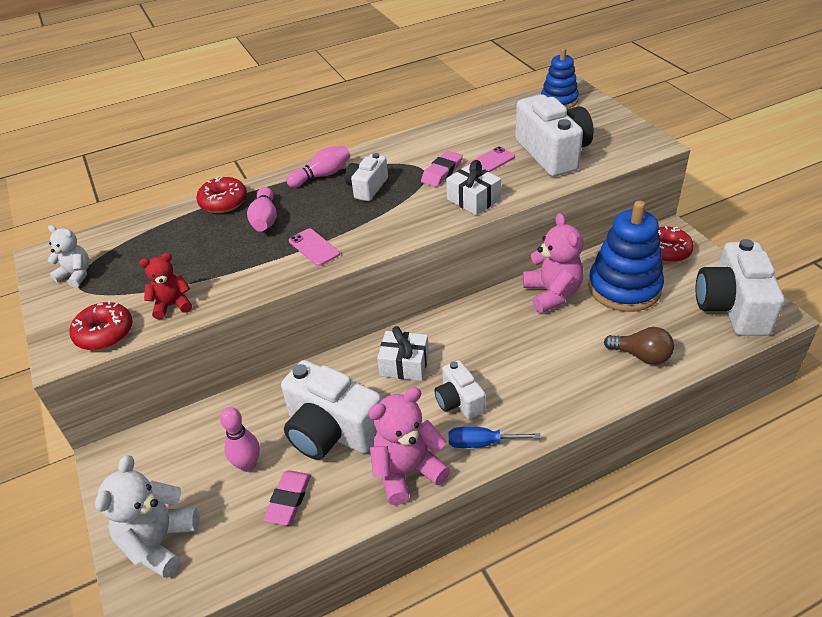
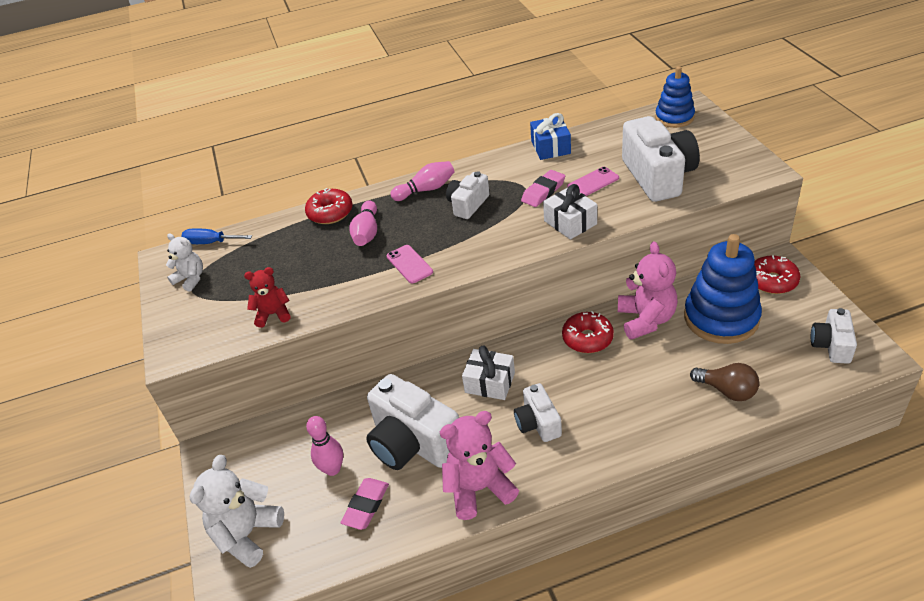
camera: 10 degrees right, 0 degrees up
(105, 333) = (211, 338): red donut -> red donut (587, 338)
(443, 131) = (550, 147): none -> blue gift
(481, 443) = (554, 467): blue screwdriver -> blue screwdriver (211, 243)
(732, 307) = (831, 345): white camera -> white camera, size x0.55

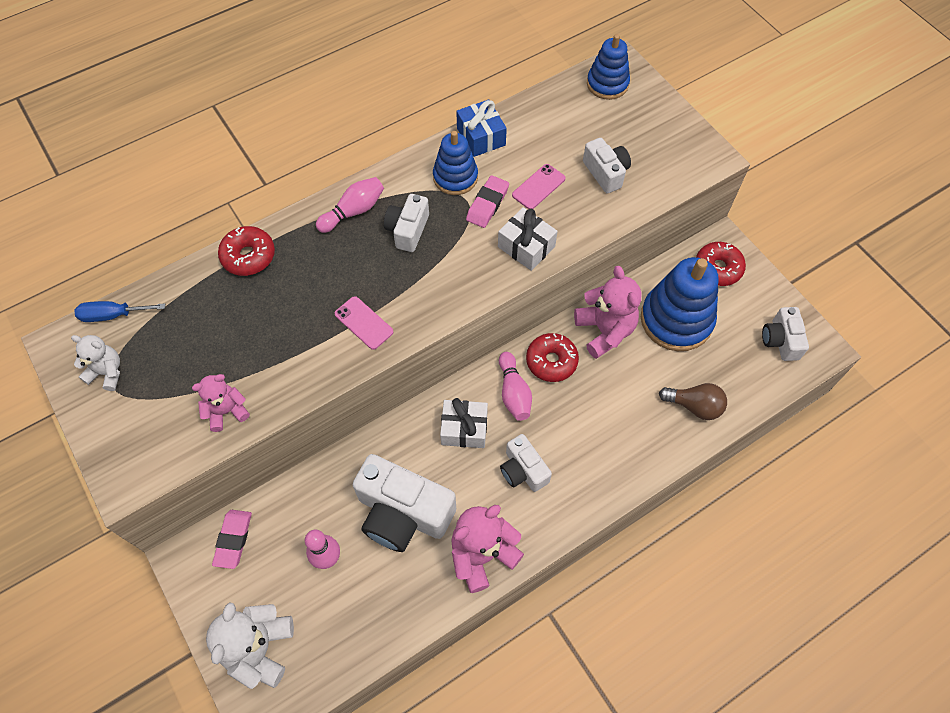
camera: 20 degrees left, 20 degrees up
(273, 314) = (226, 411): red teddy bear -> pink teddy bear
(366, 506) = (374, 594): pink eraser -> pink eraser (233, 540)
(367, 233) = (301, 282): pink bowling pin -> pink bowling pin (514, 393)
(520, 172) = (455, 177): none -> blue stacking toy
(658, 176) = (606, 173): white camera -> white camera, size x0.55

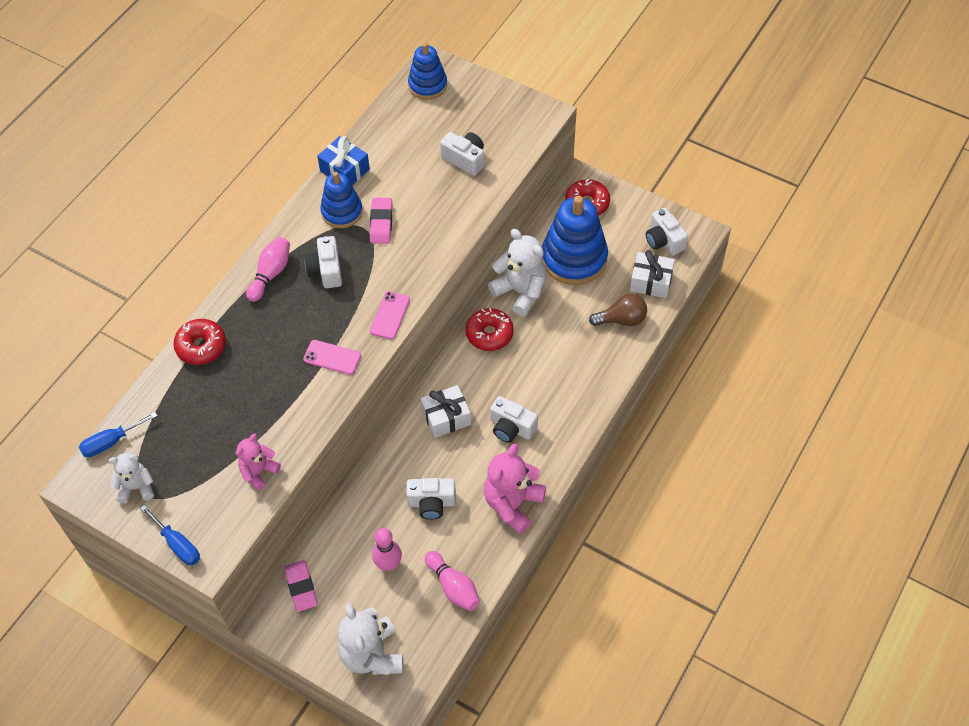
camera: 25 degrees left, 5 degrees down
(108, 451) = (177, 544): none -> blue screwdriver
(403, 513) = (431, 503): white camera -> white camera, size x0.55
(514, 393) = (472, 372): pink bowling pin -> pink bowling pin (453, 587)
(526, 247) = (432, 244): white gift -> white gift (651, 282)
(538, 187) = (416, 192): pink phone -> pink phone (390, 315)
(605, 331) = (520, 291): pink teddy bear -> white teddy bear

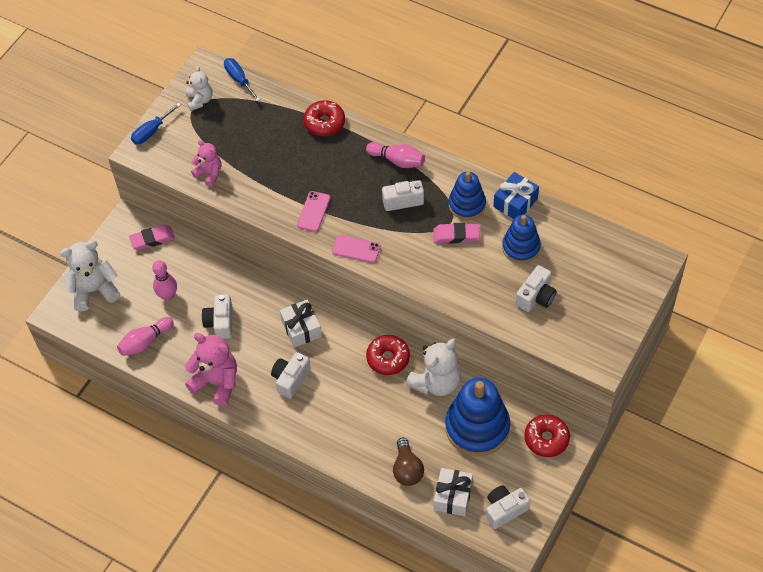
camera: 90 degrees right, 0 degrees up
(427, 85) = (628, 261): blue stacking toy -> blue stacking toy (521, 247)

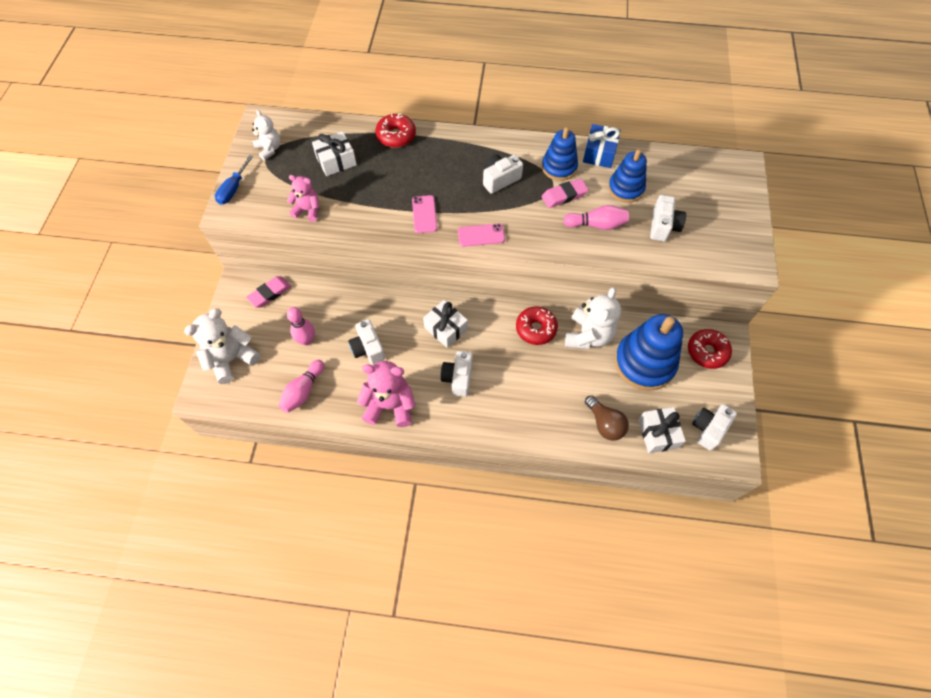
camera: 25 degrees left, 5 degrees up
(239, 79) = (299, 122): blue screwdriver -> none
(256, 132) = (336, 161): none -> white gift
(397, 160) = (478, 148): pink bowling pin -> pink bowling pin (596, 225)

